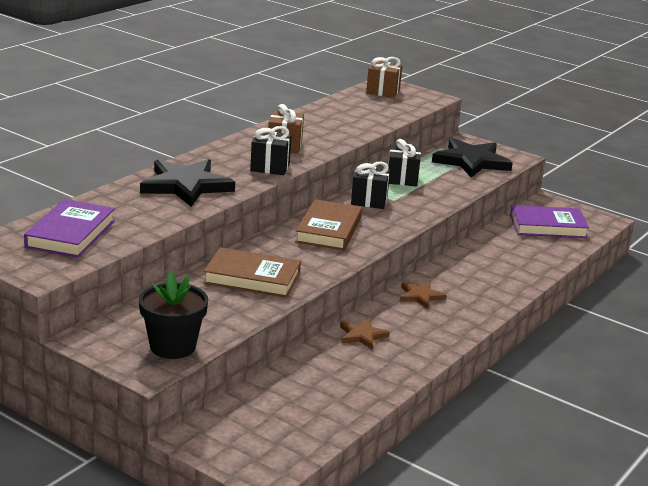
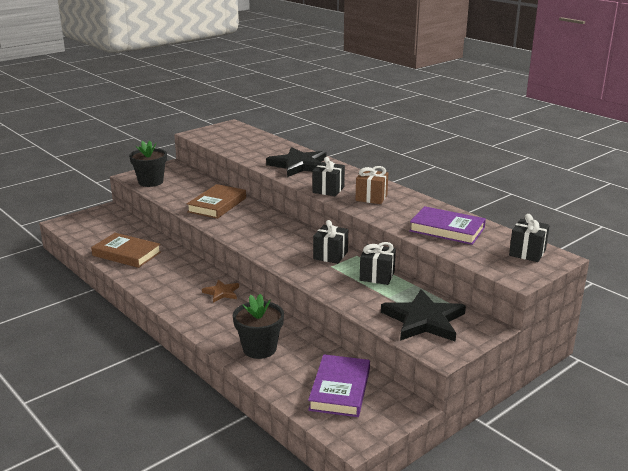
camera: 105 degrees right, 0 degrees up
(70, 234) = (239, 139): purple book -> purple book (447, 229)
(329, 230) = (279, 234): brown book -> brown book (126, 254)
(362, 335) = (178, 263): brown star -> none
(383, 91) = (527, 252): brown gift -> black gift
(515, 265) = (259, 349): none -> black flower pot

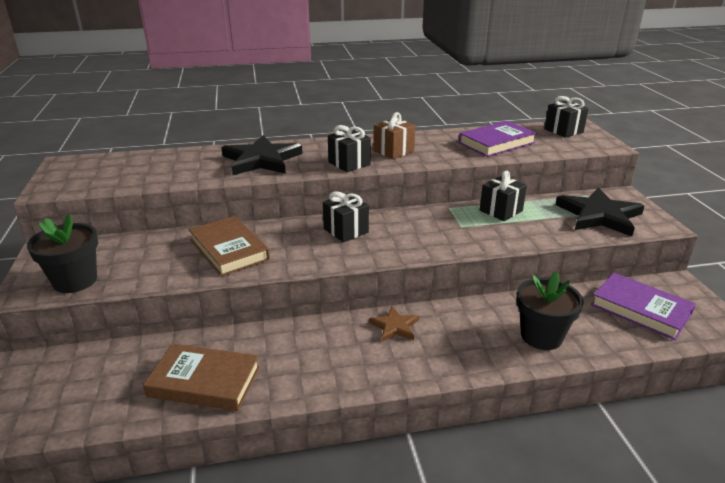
camera: 60 degrees left, 5 degrees up
(126, 254) = (204, 382): brown book -> brown book turned 45 degrees clockwise
(330, 255) = (437, 220): black gift -> black gift (346, 230)

